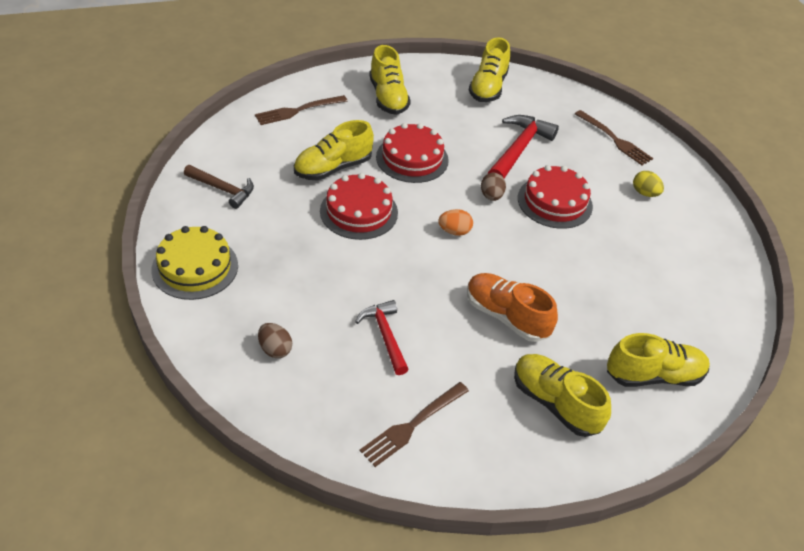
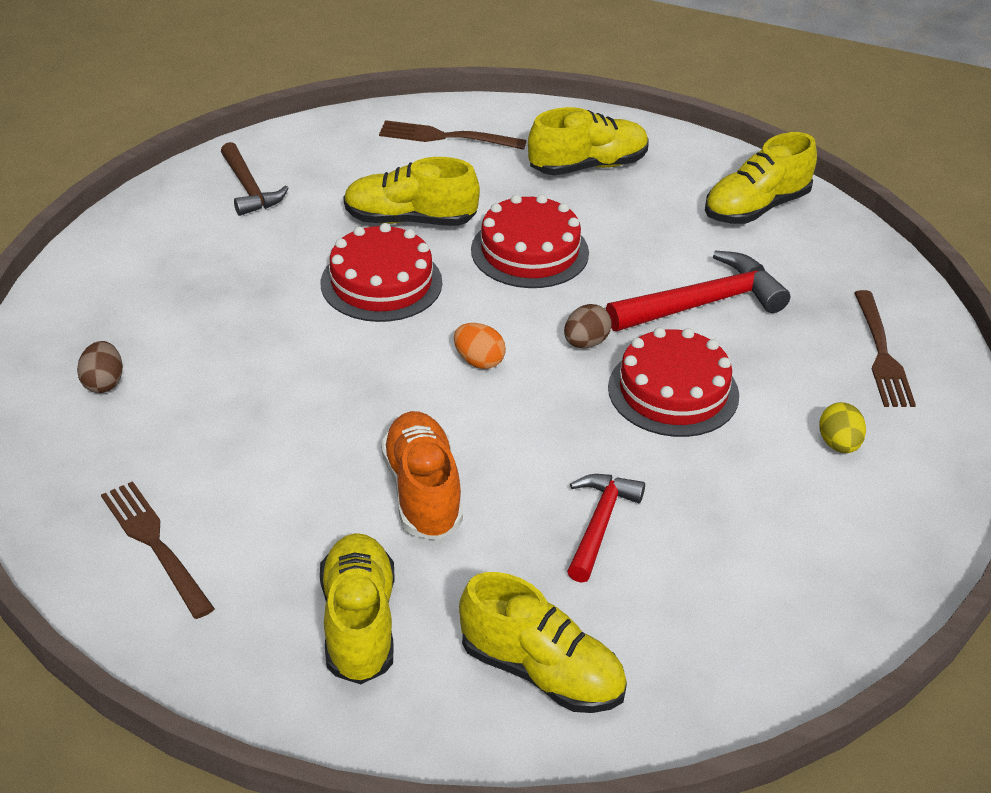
camera: 40 degrees right, 5 degrees down
(195, 267) = (121, 257): yellow cake -> none
(385, 336) = (242, 434): red hammer -> red hammer (599, 524)
(388, 97) = (588, 166): yellow shoe -> yellow shoe turned 135 degrees counterclockwise
(413, 425) = (155, 545): brown fork -> brown fork turned 60 degrees clockwise

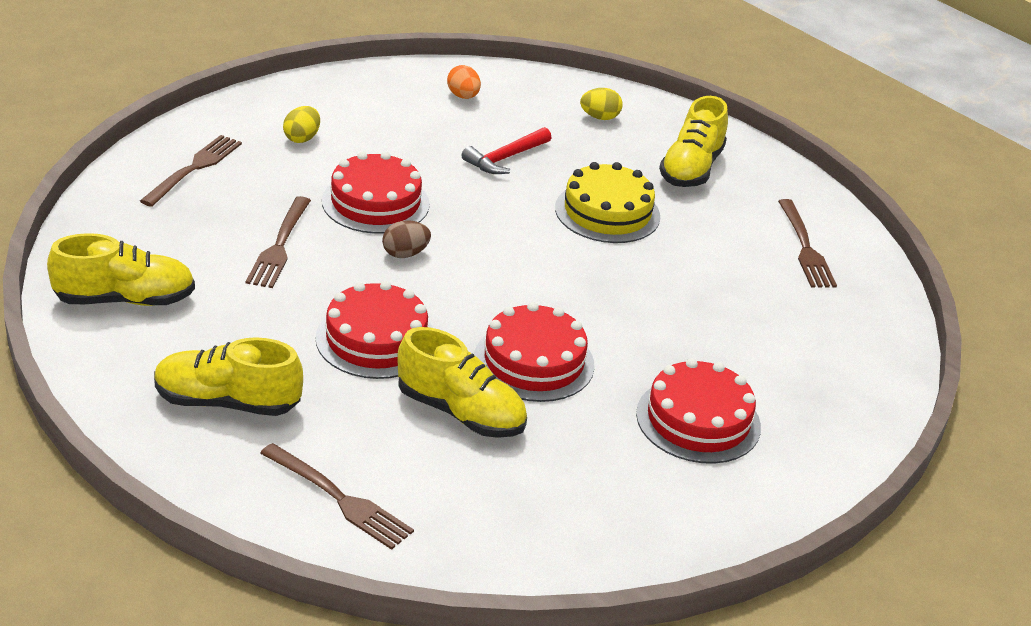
camera: 155 degrees left, 5 degrees down
(103, 383) = (816, 365): brown egg -> none
(204, 285) = (698, 420): none -> red cake
(249, 189) = (604, 514): brown hammer -> none
(422, 492) = (607, 212): orange shoe -> yellow cake
(479, 361) = (501, 272): orange egg -> orange egg (463, 96)
(541, 672) = (599, 117): yellow shoe -> yellow egg
(702, 304) = (280, 245): red hammer -> brown fork

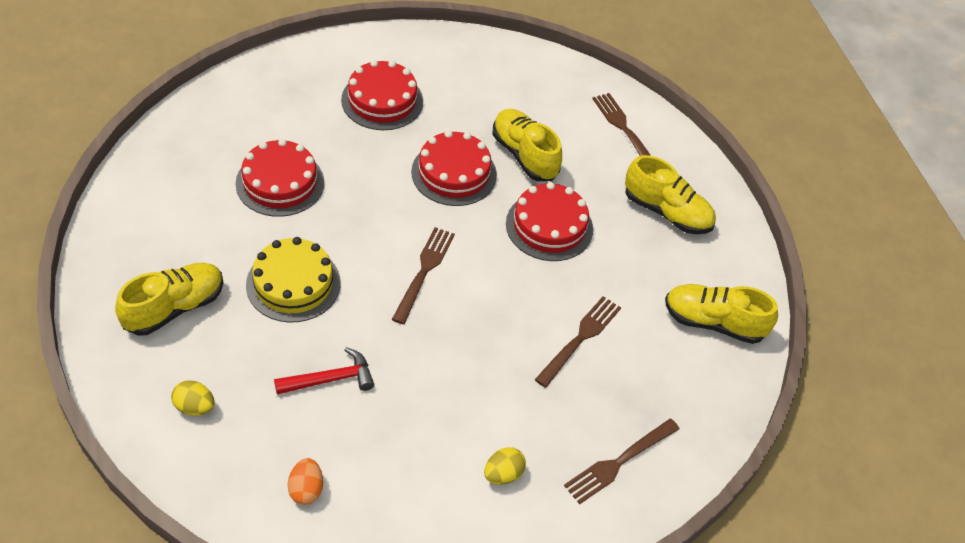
camera: 155 degrees left, 15 degrees up
(375, 202) = (479, 362): red cake -> red cake (280, 183)
(405, 254) = (486, 296): brown egg -> none
(805, 247) = (170, 195): brown fork -> brown fork (424, 271)

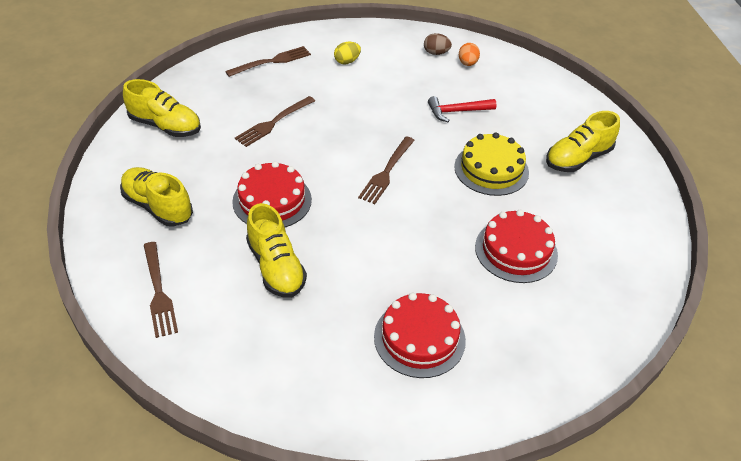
camera: 170 degrees left, 5 degrees down
(194, 407) = (545, 103): yellow egg -> none
(358, 512) = (436, 53): none -> brown egg
(454, 173) = (350, 252): red cake -> none

